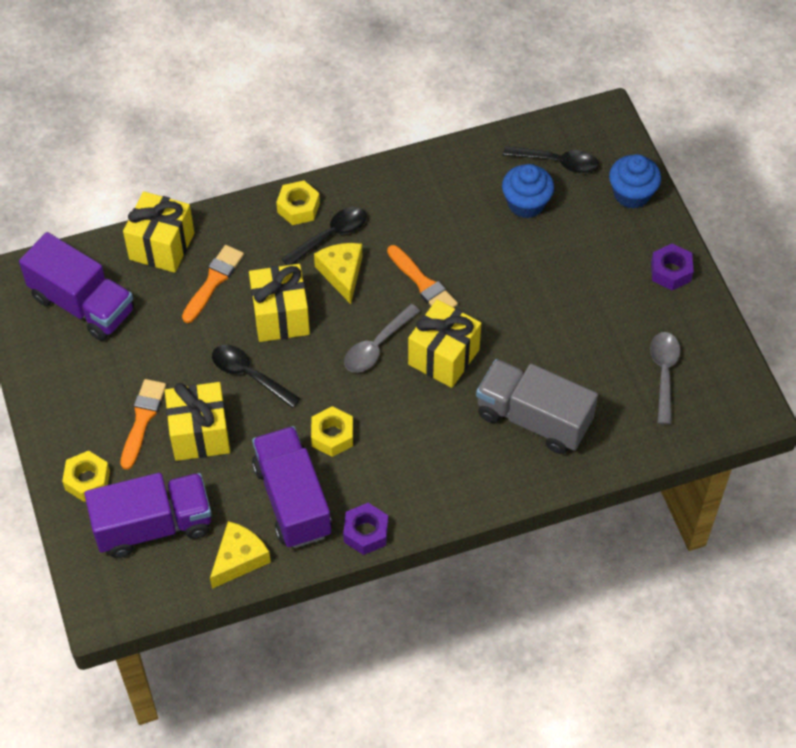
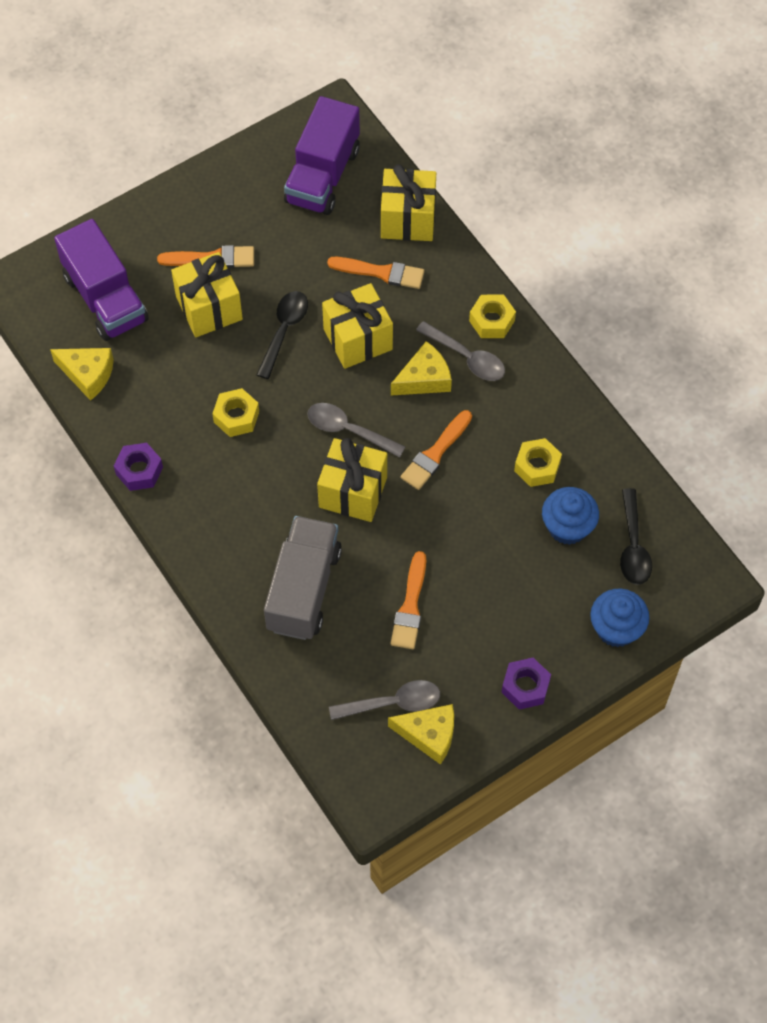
camera: 75 degrees right, 5 degrees up
(87, 480) = (138, 235): yellow nut -> yellow nut (537, 466)
(292, 499) = (159, 401): purple truck -> none
(331, 236) = (467, 358): black spoon -> grey spoon
(572, 338) = (410, 606): none -> orange brush
(700, 353) = (429, 735): none -> yellow cheese

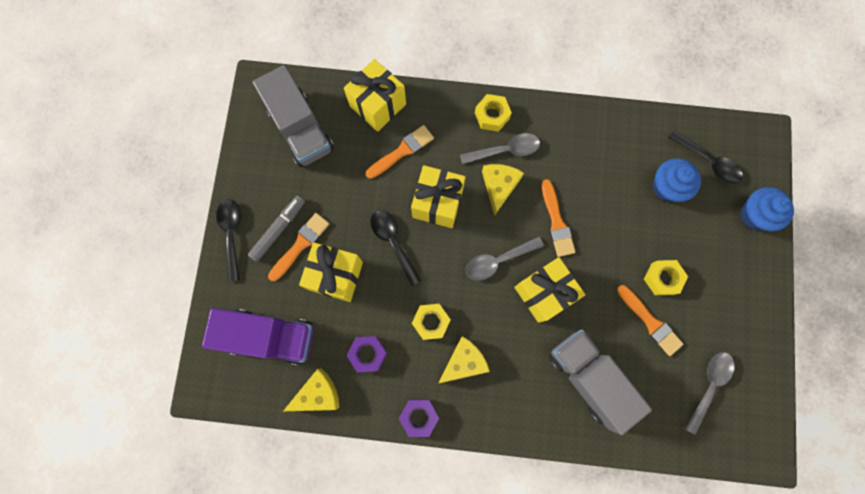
camera: 50 degrees left, 15 degrees up
(171, 198) = (232, 234): none -> black spoon
(210, 231) = (278, 229): none -> grey marker
(322, 175) = (300, 129): purple truck -> grey truck
(429, 735) = (746, 381): yellow cheese -> yellow cheese (464, 362)
(525, 687) = (755, 298): purple nut -> purple nut (368, 354)
(537, 466) = (613, 171): yellow nut -> yellow nut (662, 278)

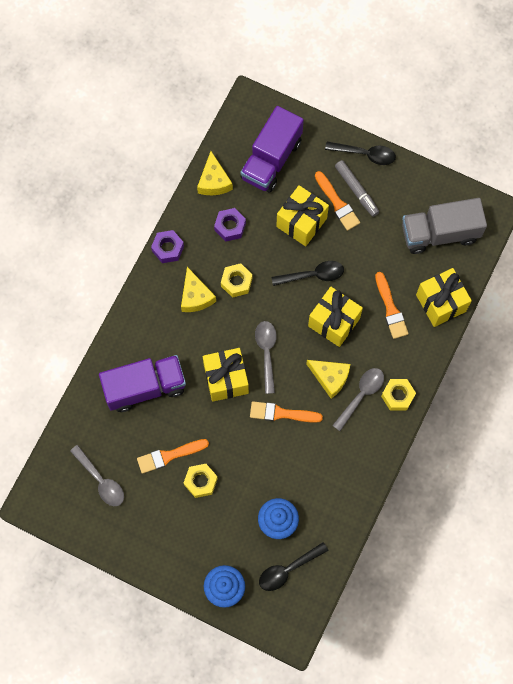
camera: 110 degrees right, 5 degrees down
(505, 150) = (361, 395): grey spoon -> grey spoon turned 150 degrees counterclockwise
(588, 378) = (145, 387): grey truck -> purple truck

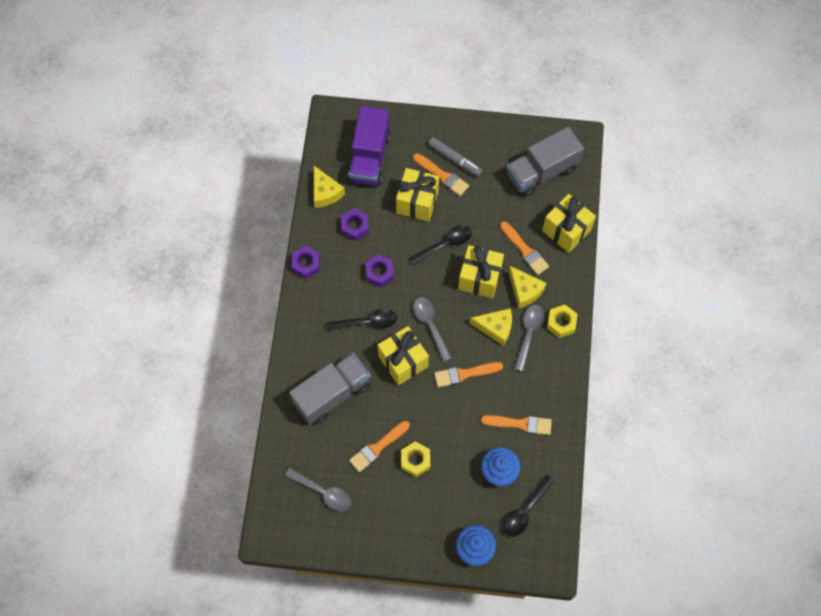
camera: 20 degrees left, 5 degrees down
(145, 387) = (332, 394): purple truck -> grey truck
(195, 296) = (347, 298): yellow cheese -> yellow cheese (524, 290)
(236, 282) = (379, 273): yellow nut -> purple nut
(317, 482) = (520, 424): none -> orange brush
(365, 154) = (450, 126): black spoon -> black spoon (367, 322)

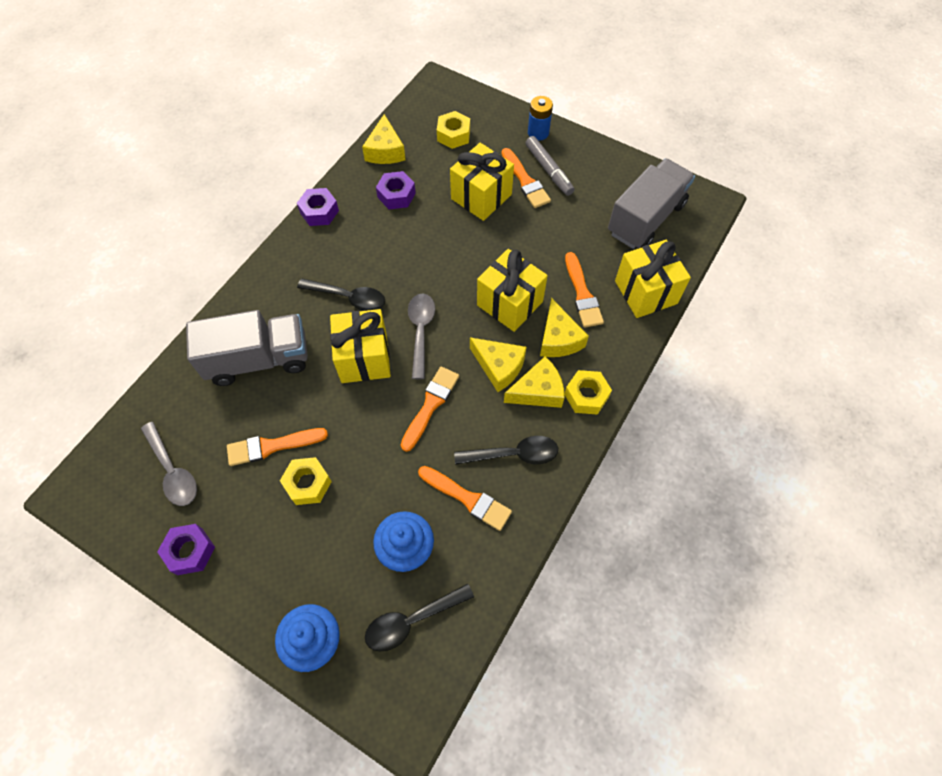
camera: 25 degrees right, 5 degrees down
(369, 157) = (453, 135): purple truck -> yellow nut
(379, 273) = (395, 252): purple nut -> purple nut (190, 551)
(431, 129) = (538, 133): none -> blue battery
(445, 244) = (489, 251): black spoon -> black spoon (513, 454)
(465, 374) = (430, 405): orange brush -> orange brush turned 105 degrees clockwise
(529, 333) = (538, 391): grey spoon -> yellow cheese
(541, 171) = (646, 219): grey truck -> grey truck turned 135 degrees clockwise

